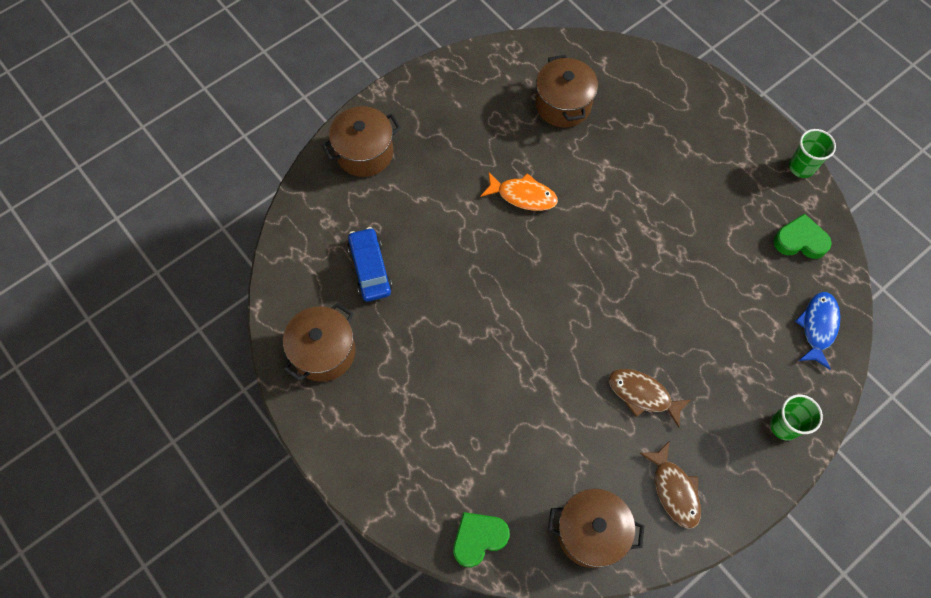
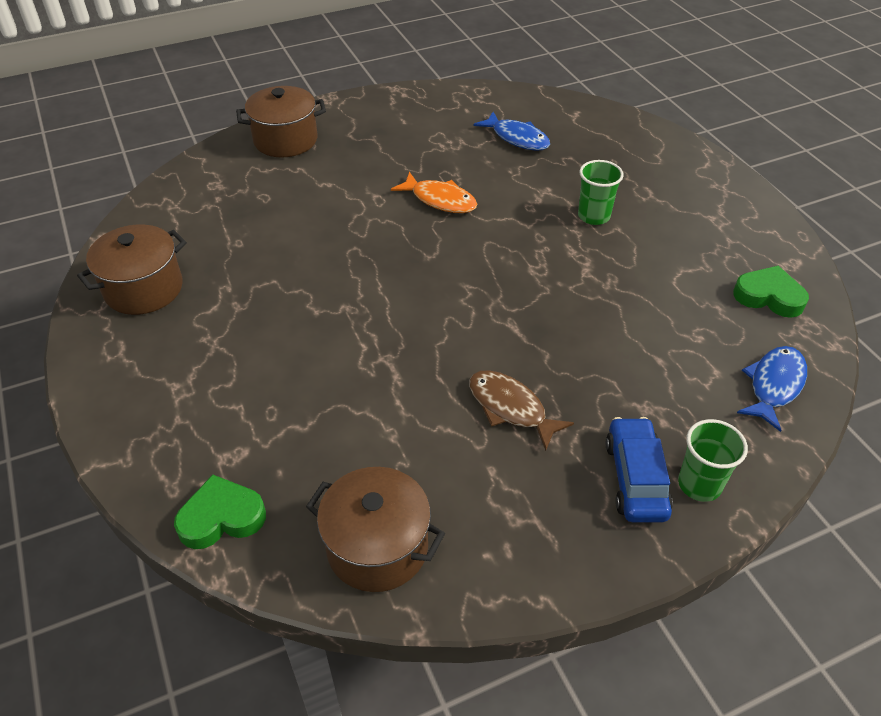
camera: 15 degrees right, 20 degrees down
(370, 269) = (238, 229): blue car -> blue car (635, 478)
(563, 104) = (517, 138): brown pot -> blue fish
(674, 490) = (515, 524): brown fish -> none
(801, 167) = (786, 231): green cup -> green cup (593, 216)

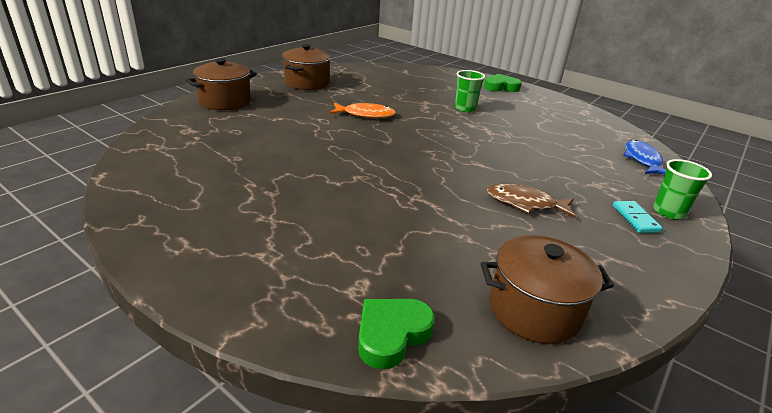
camera: 30 degrees left, 15 degrees down
(144, 289) = (174, 199): brown pot -> brown pot (307, 83)
(517, 138) = (383, 83): blue fish -> none
(635, 478) = (635, 219): blue car -> turquoise domino
(769, 296) = (592, 125): green heart -> green heart (501, 87)

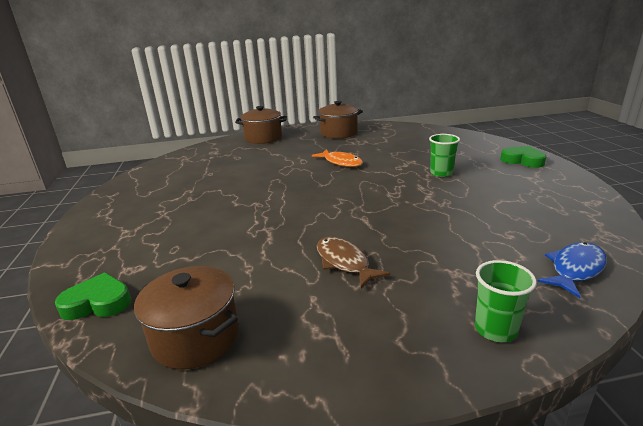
camera: 45 degrees right, 5 degrees down
(635, 219) = (435, 318): turquoise domino -> none

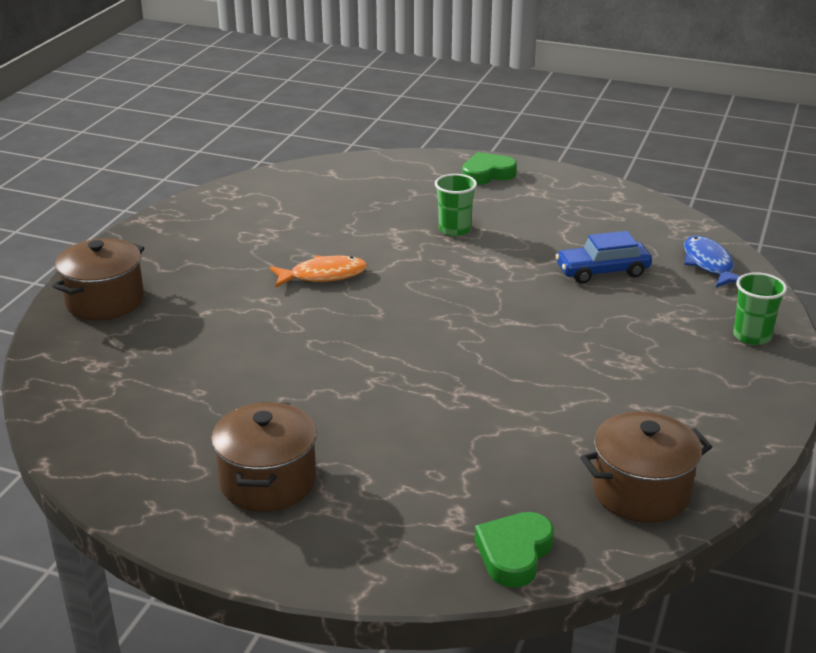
camera: 60 degrees left, 5 degrees up
(338, 133) = (199, 234): brown pot -> brown pot (268, 481)
(344, 262) = (589, 366): brown fish -> none
(477, 229) = (602, 271): none -> blue car

